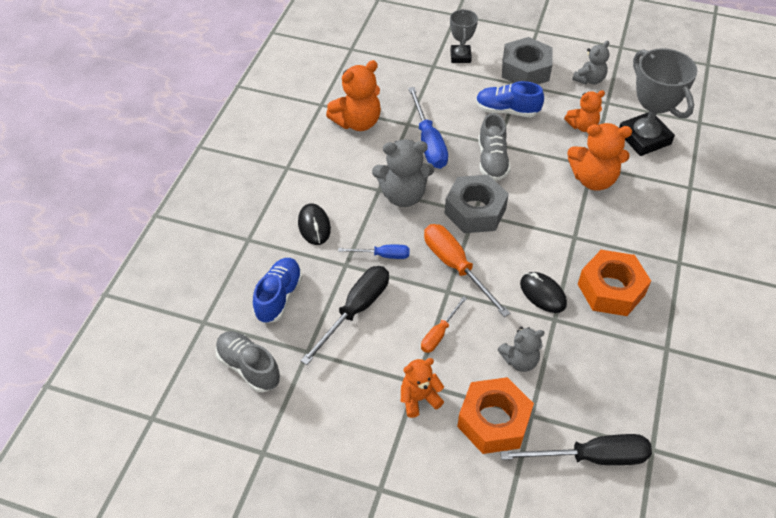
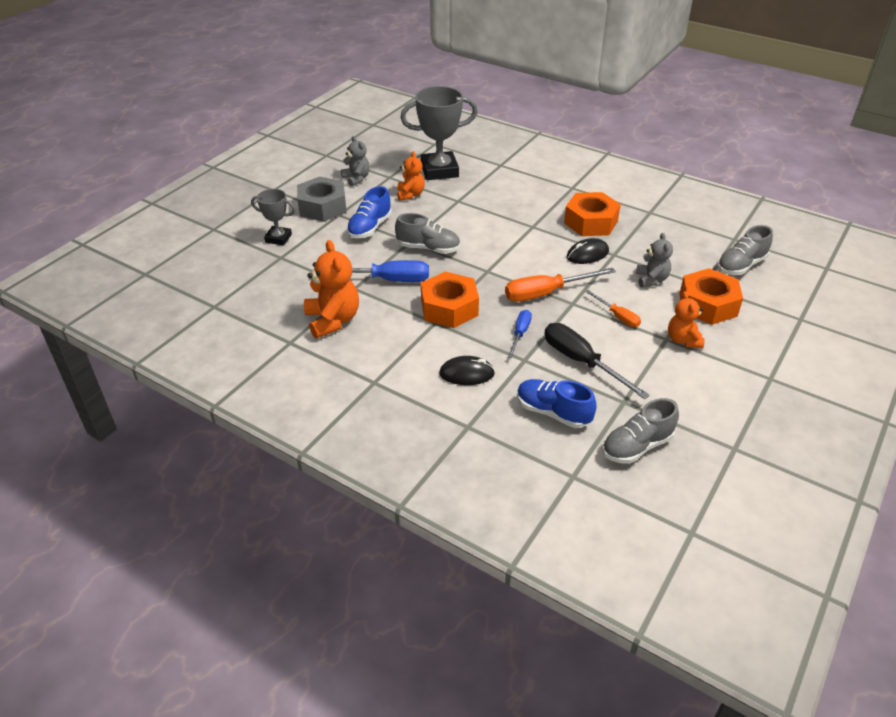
camera: 75 degrees left, 10 degrees down
(403, 195) = (449, 308): grey teddy bear -> orange nut
(475, 211) = (485, 270): grey nut -> none
(591, 457) = (741, 266): black screwdriver -> grey shoe
(593, 179) = (474, 203): orange teddy bear -> none

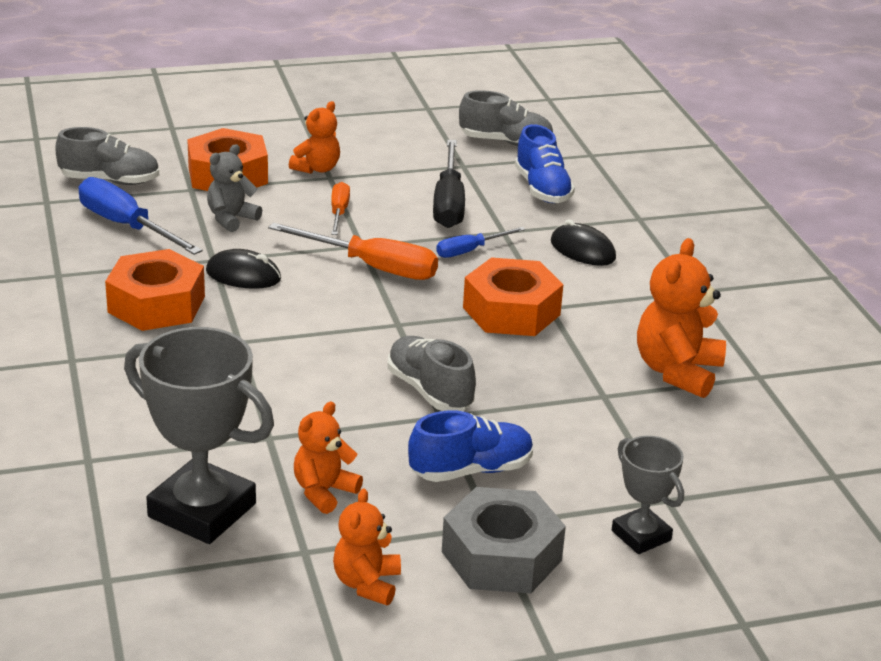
camera: 140 degrees left, 10 degrees down
(356, 178) = (367, 584): grey teddy bear -> orange teddy bear
(386, 280) = (546, 382): blue screwdriver -> blue screwdriver (127, 226)

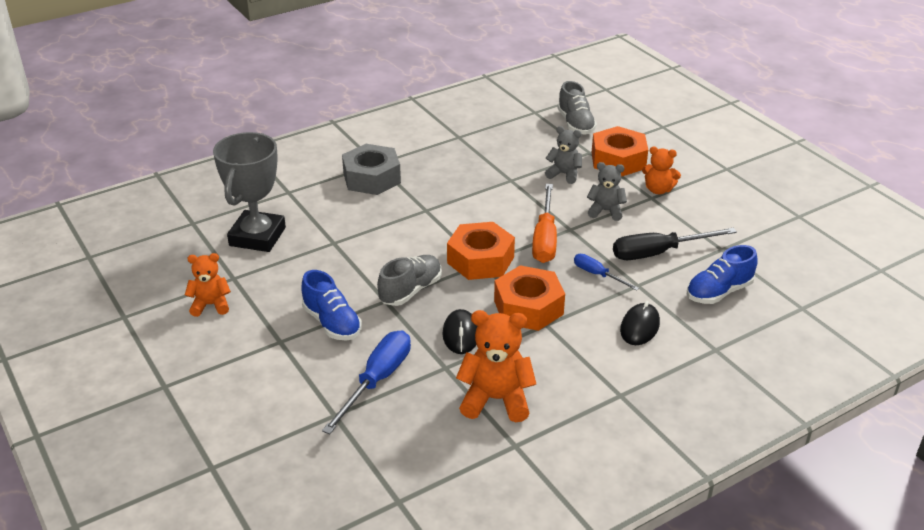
camera: 75 degrees right, 5 degrees up
(127, 226) = (527, 143): blue screwdriver -> blue screwdriver (377, 381)
(156, 304) = (448, 174): orange nut -> orange nut (480, 260)
(243, 275) = (500, 194): black mouse -> black mouse (460, 334)
(324, 492) = (289, 272): orange teddy bear -> none
(339, 212) = (605, 211): orange screwdriver -> grey teddy bear
(501, 556) = (250, 350): grey nut -> grey nut (372, 178)
(506, 142) = (779, 262): grey shoe -> none
(641, 535) = (290, 407): grey trophy -> none

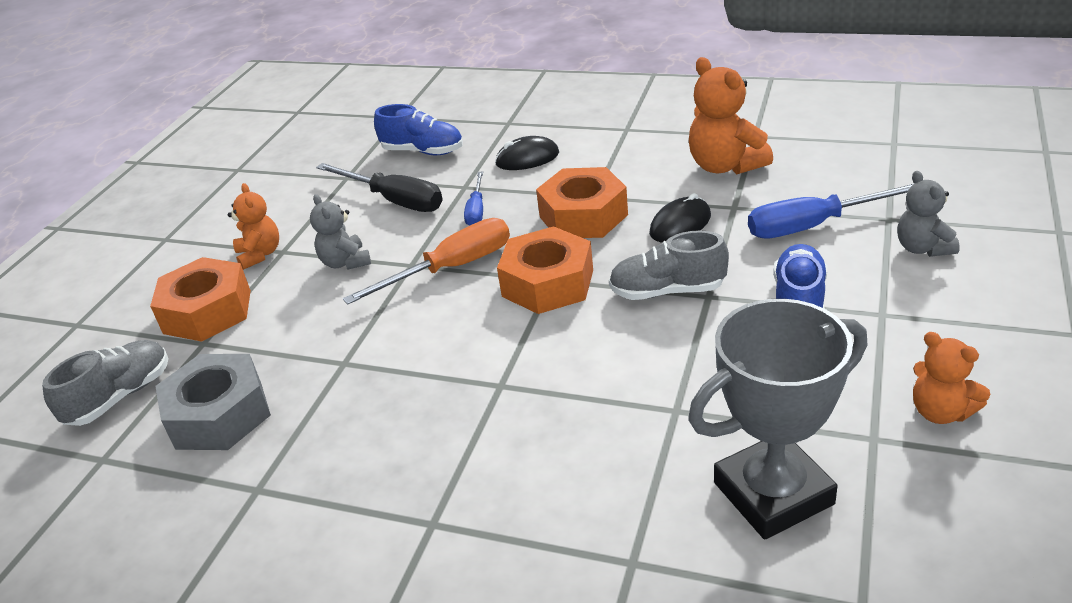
camera: 125 degrees left, 0 degrees up
(372, 178) = (481, 494): grey nut -> grey nut (219, 415)
(564, 174) = (285, 330): grey teddy bear -> grey teddy bear (922, 248)

